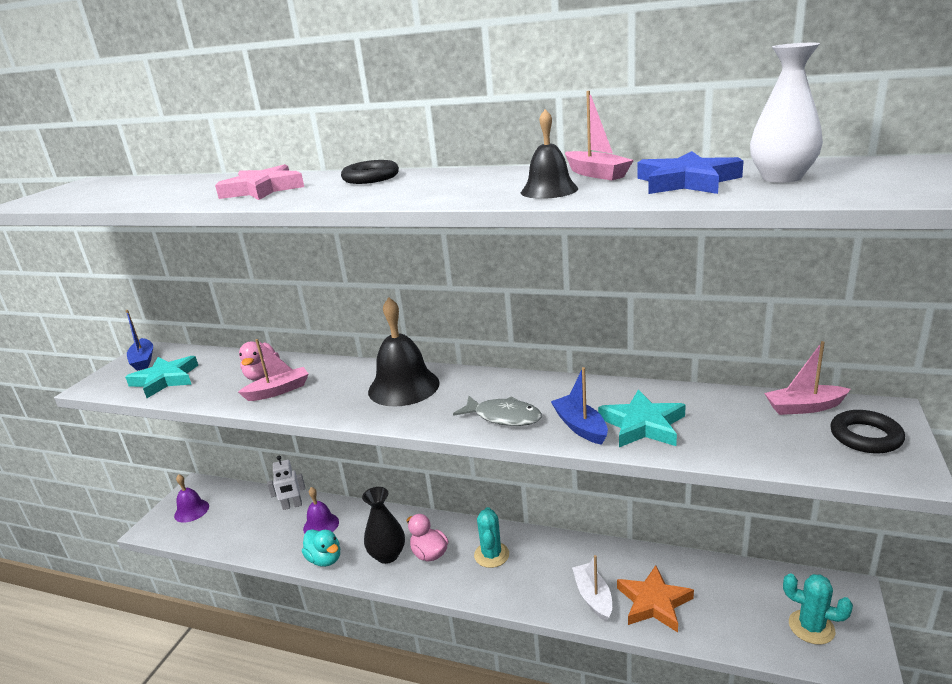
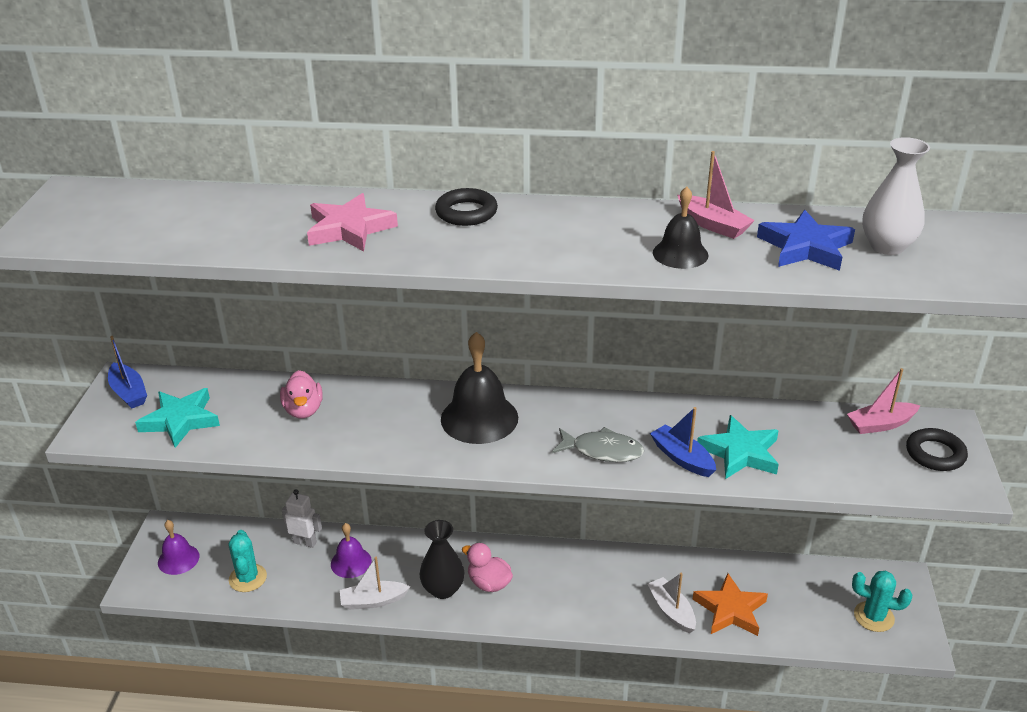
camera: 15 degrees left, 10 degrees up
(278, 391) = (335, 430): pink boat -> none
(292, 506) = (305, 542): white robot -> white robot turned 135 degrees counterclockwise
(325, 559) = (373, 601): turquoise duck -> white boat
(491, 555) = (556, 578): turquoise cactus -> turquoise cactus (248, 578)

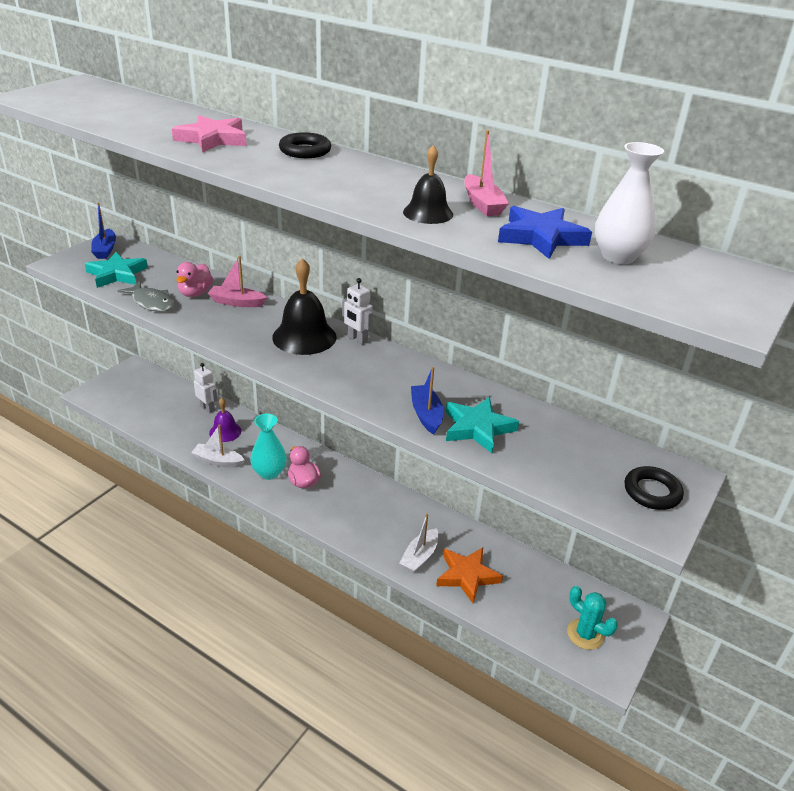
camera: 25 degrees right, 0 degrees up
(178, 559) = (125, 388): purple bell -> none
(248, 578) = (155, 415): turquoise cactus -> none
(443, 589) = (269, 473): black vase -> turquoise vase
(536, 399) = (357, 339): none -> white robot
(602, 451) = (370, 388): grey fish -> grey fish (151, 302)
(671, 611) = (420, 556): white boat -> white boat turned 150 degrees counterclockwise
(880, 424) = (622, 452): pink boat -> pink boat (237, 302)

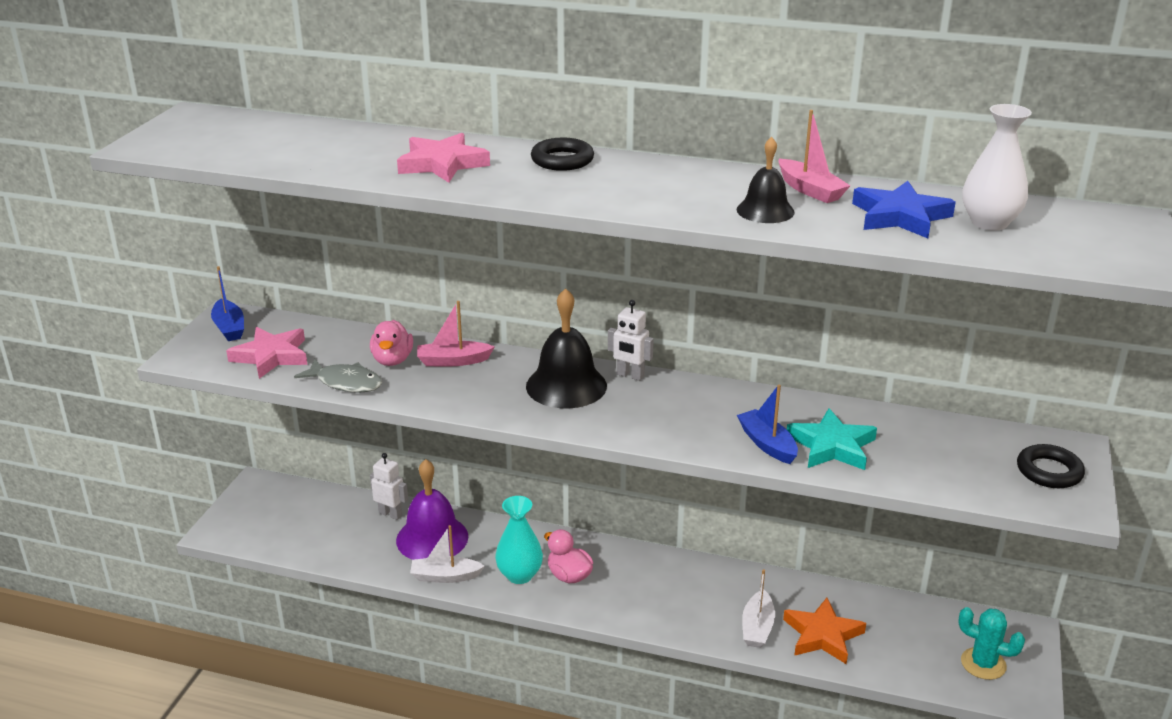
camera: 15 degrees left, 5 degrees down
(117, 274) = (271, 356): turquoise star -> pink star
(225, 431) = (432, 538): purple bell -> purple bell, size x1.68

